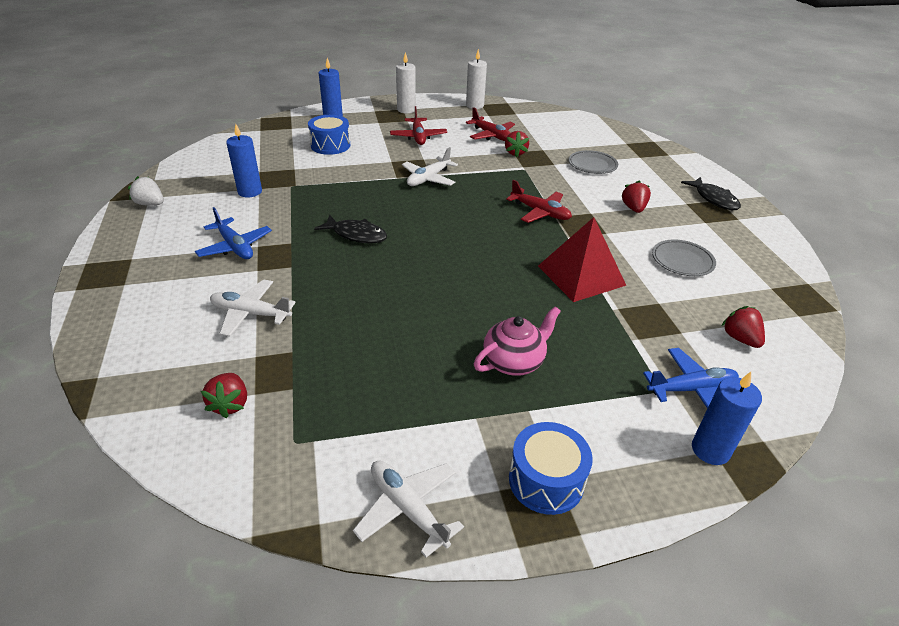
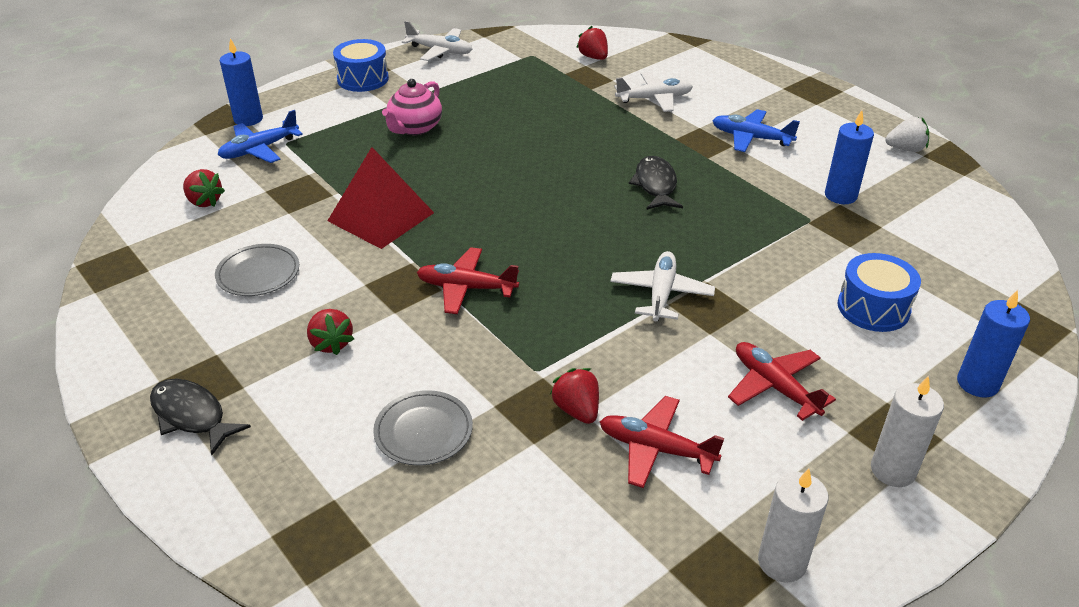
camera: 155 degrees right, 0 degrees up
(356, 235) = (655, 185): black fish -> black fish turned 90 degrees clockwise

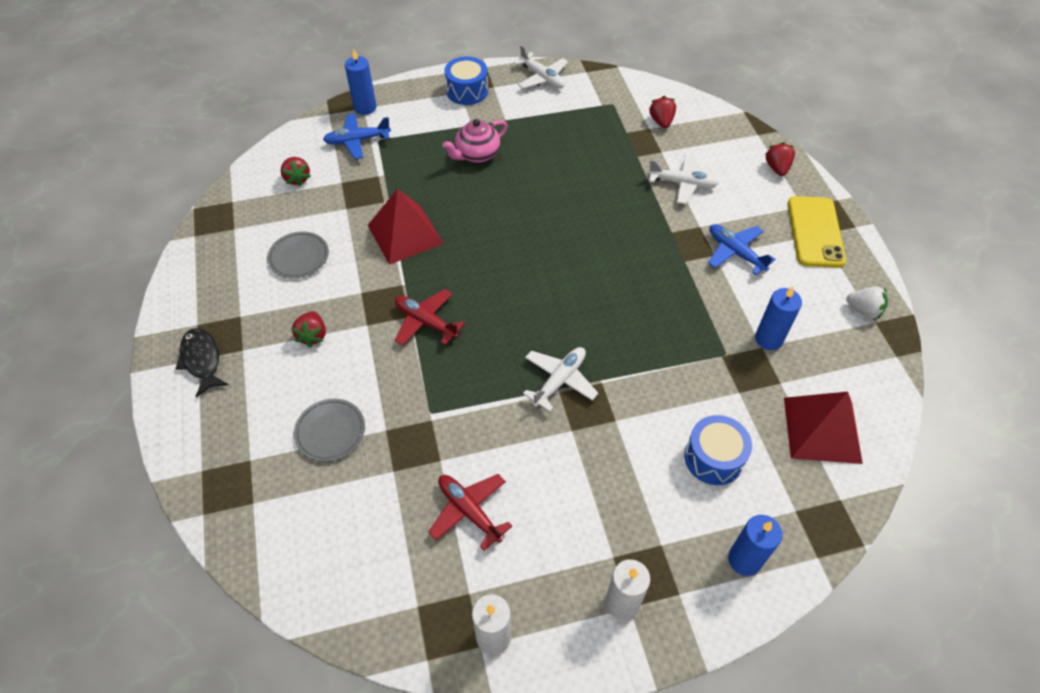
camera: 25 degrees right, 15 degrees up
(577, 410) = (437, 457): red strawberry -> red strawberry (777, 168)
(655, 185) = (623, 275): black fish -> none
(774, 386) = (587, 496): red plane -> none
(811, 103) = (815, 232): none -> yellow phone
(951, 251) = (822, 429): none -> red pyramid

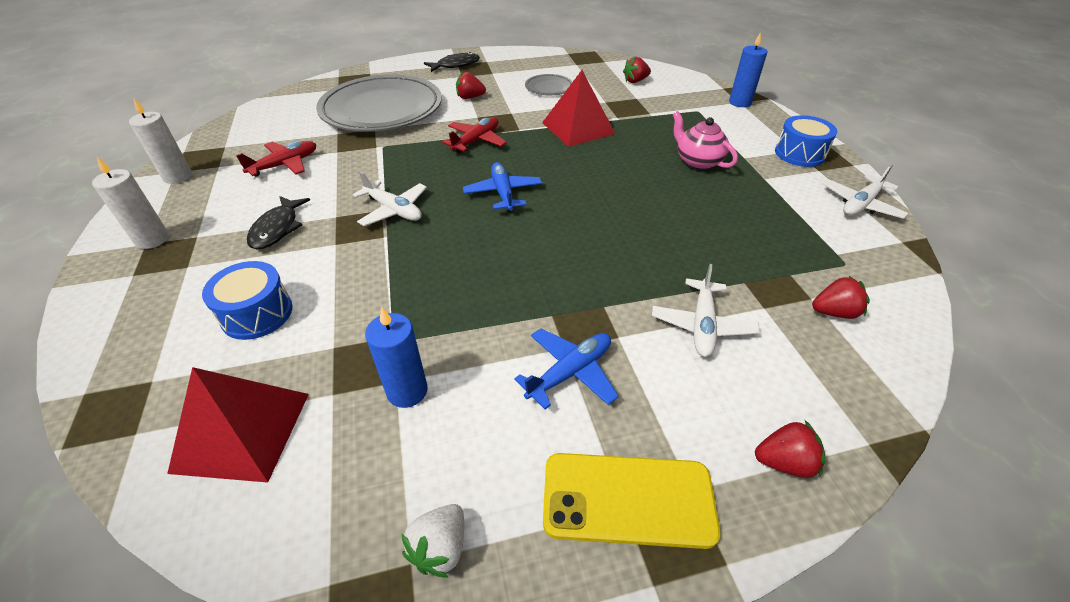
camera: 90 degrees right, 10 degrees down
(330, 431) = (382, 109): grey plate -> grey plate, size x2.34
(357, 141) = (692, 101): blue plane -> blue plane (503, 193)
(596, 479) = (277, 229): none -> black fish
(744, 559) = (129, 326): blue candle -> none

